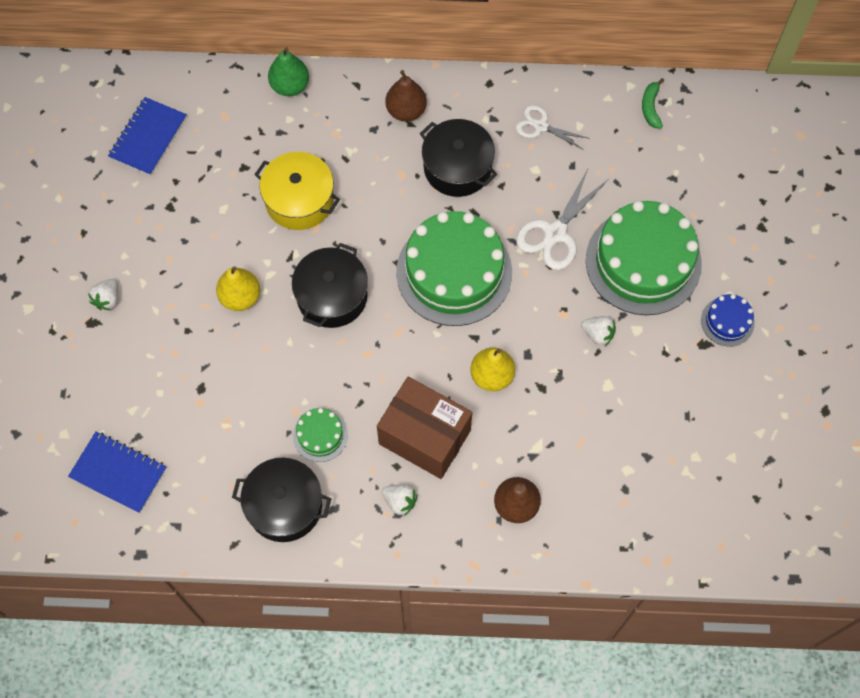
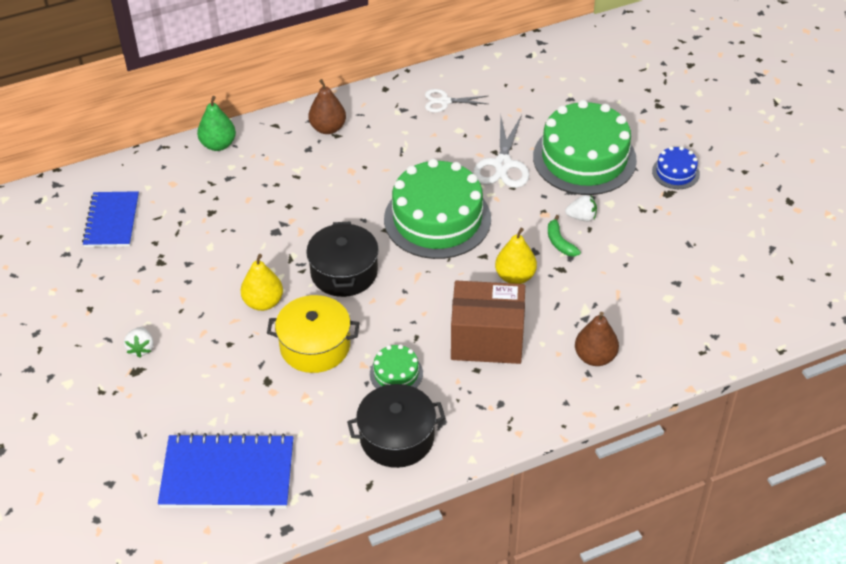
camera: 25 degrees left, 20 degrees down
(118, 473) = (228, 474): blue notebook -> blue notebook, size x1.51
(299, 200) = (274, 217): yellow pot -> yellow pot (315, 346)
(400, 501) = (496, 394): white strawberry -> none
(457, 167) = (394, 150): black pot -> none
(651, 107) = (522, 61): green banana -> green banana (559, 242)

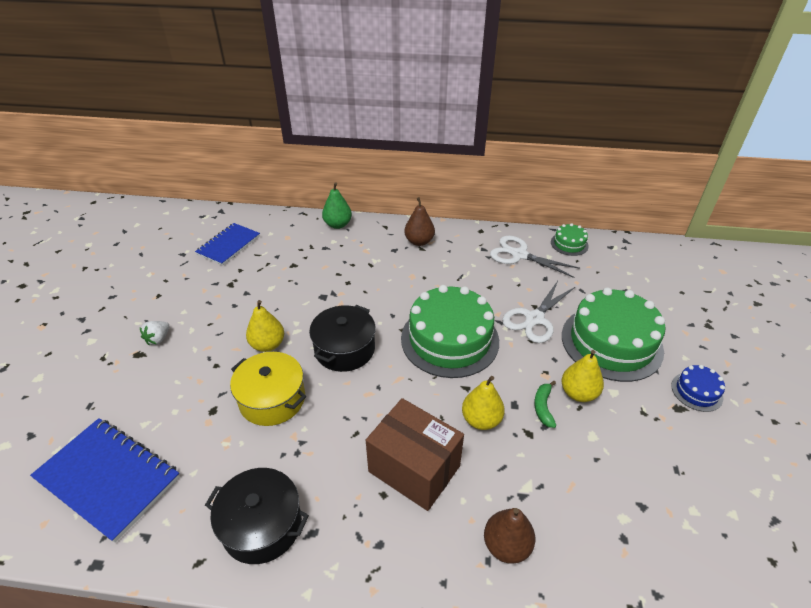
camera: 30 degrees right, 5 degrees down
(396, 373) = (312, 459): green cake -> green cake (569, 244)
(444, 101) = (519, 255): white scissors -> white scissors, size x1.58
(581, 217) = (578, 393): white strawberry -> yellow pear

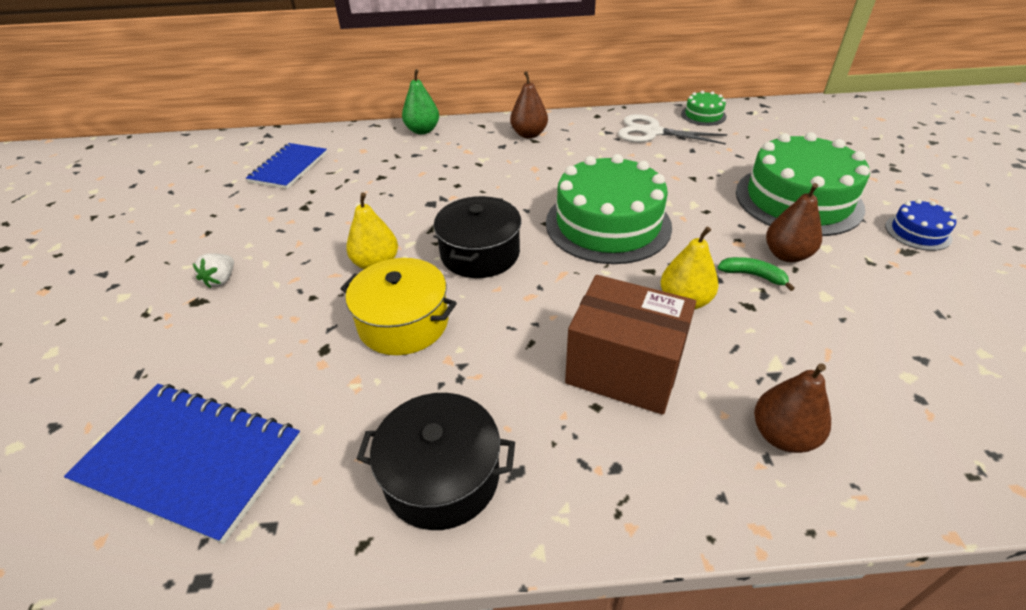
camera: 10 degrees left, 0 degrees up
(534, 319) = (699, 189): white scissors -> none
(543, 407) = (753, 275): green banana -> green banana turned 120 degrees clockwise
(578, 393) = (786, 255): yellow pear -> brown pear

